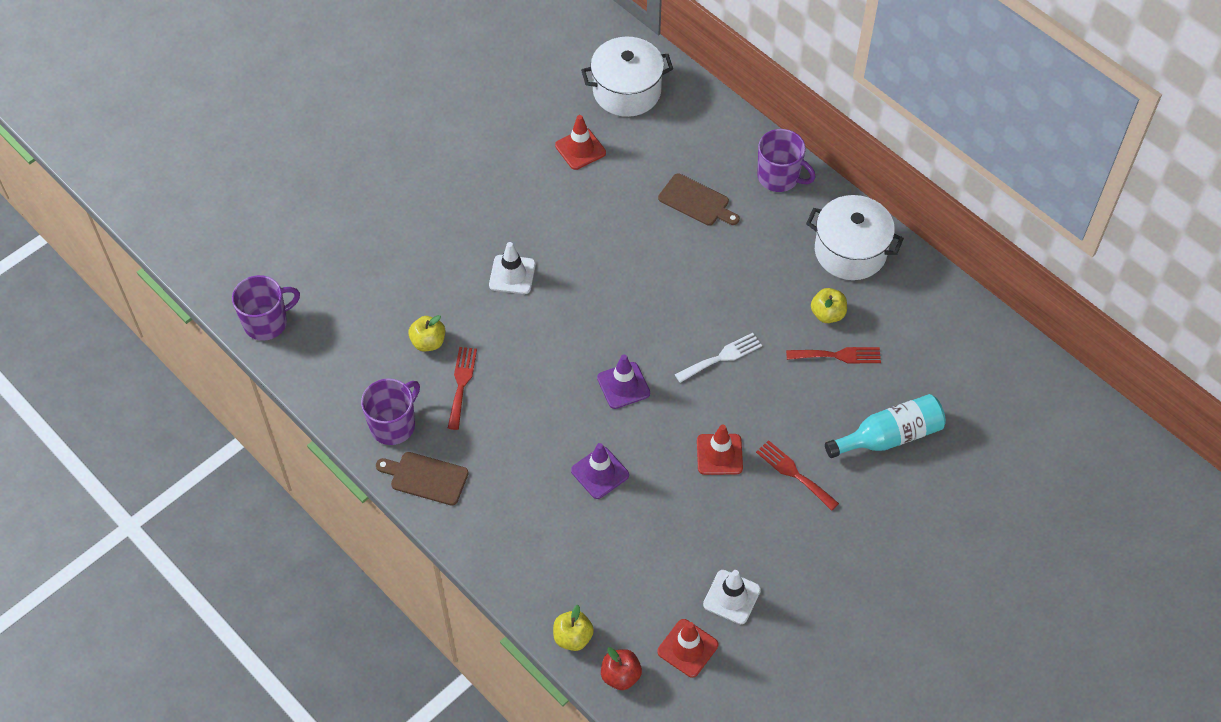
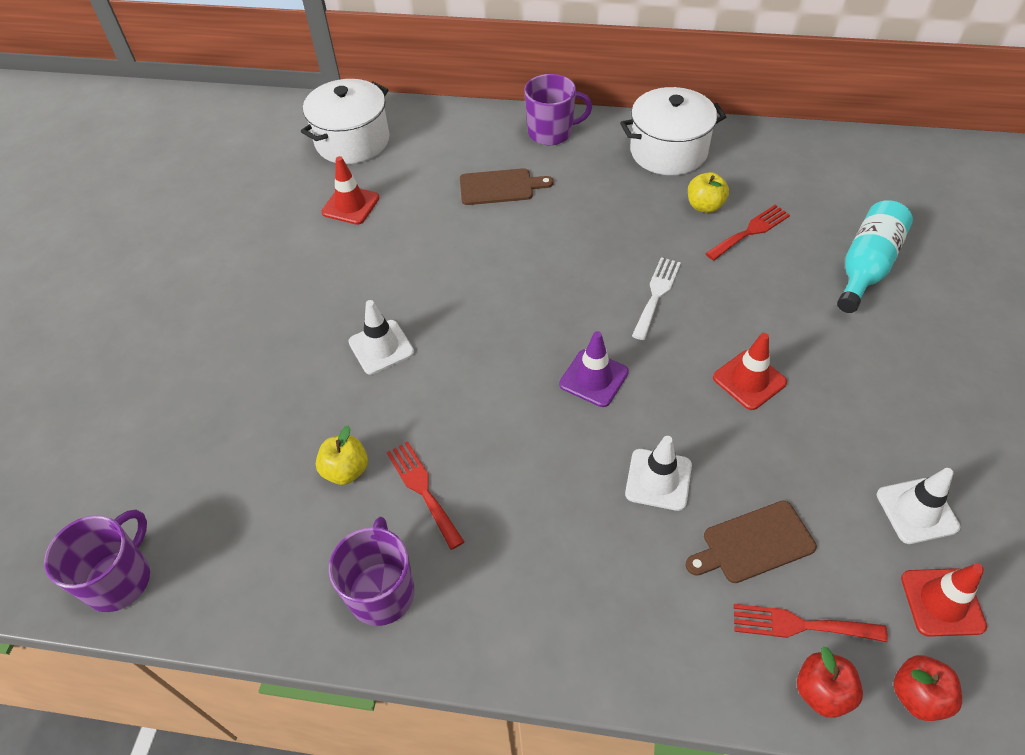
camera: 35 degrees left, 5 degrees down
(426, 478) = (475, 627): brown cutting board -> brown cutting board (754, 543)
(573, 637) = (822, 692): yellow apple -> red apple
(600, 473) = (658, 479): purple traffic cone -> white traffic cone
(794, 473) = (830, 351): red fork -> red fork (800, 625)

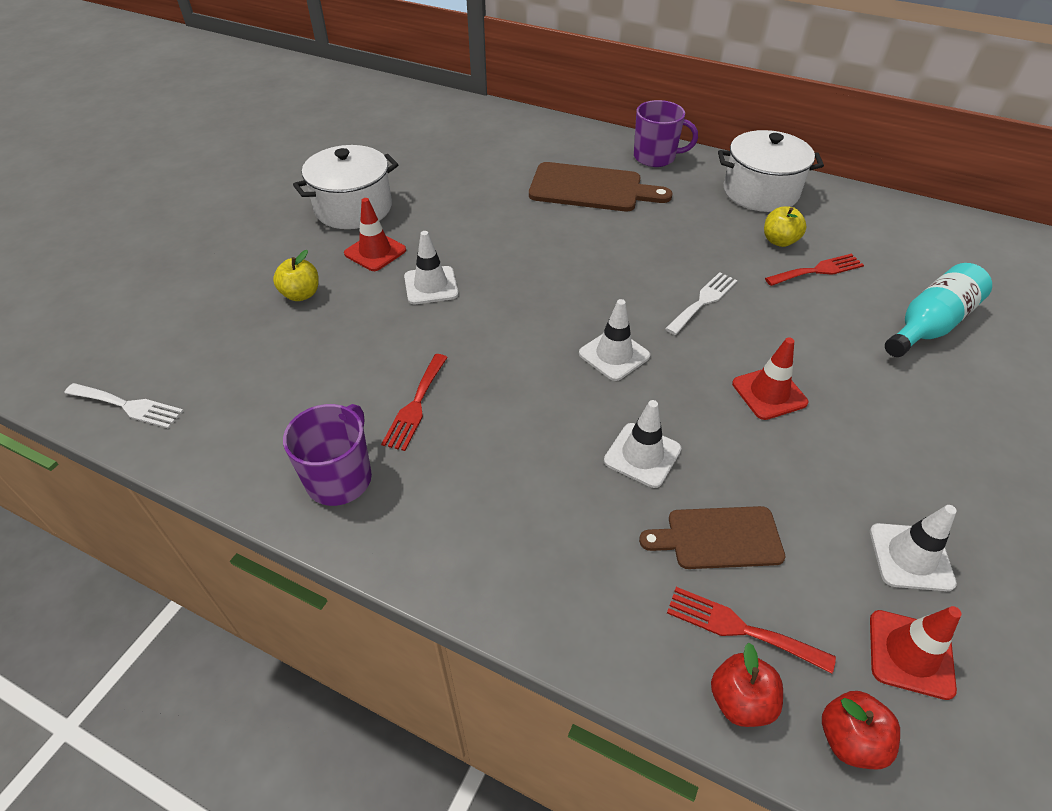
camera: 15 degrees right, 5 degrees down
(120, 579) = (128, 406): purple mug -> white fork
(346, 470) = (355, 372): yellow apple -> yellow apple (301, 294)
(350, 205) = (454, 176): red traffic cone -> red traffic cone (375, 252)
(352, 141) = (477, 131): white pot -> white pot (353, 208)
(423, 489) = (415, 405): red fork -> red fork turned 150 degrees counterclockwise
(500, 187) = (591, 188): brown cutting board -> brown cutting board, size x1.59
(593, 378) = (614, 355): purple traffic cone -> white traffic cone

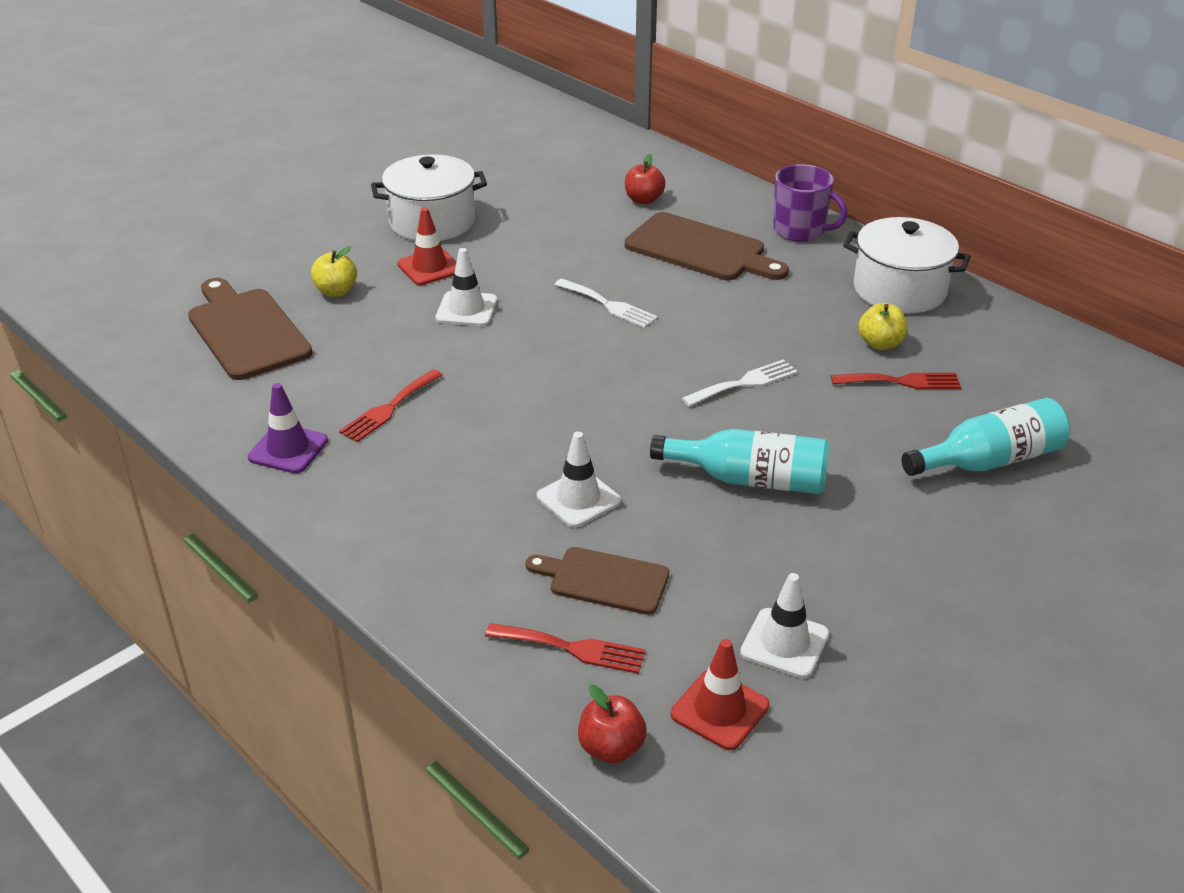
camera: 20 degrees right, 10 degrees down
(128, 406) = (137, 351): white fork -> white fork (609, 305)
(233, 356) = (247, 331): none -> brown cutting board
(340, 478) = (288, 449): purple mug -> purple traffic cone
(614, 355) = (611, 410): white traffic cone -> none
(740, 628) = (572, 648): red fork -> red fork turned 150 degrees clockwise
(740, 700) = (533, 695): red apple -> red apple (644, 200)
(769, 393) = (750, 479): red traffic cone -> turquoise bottle

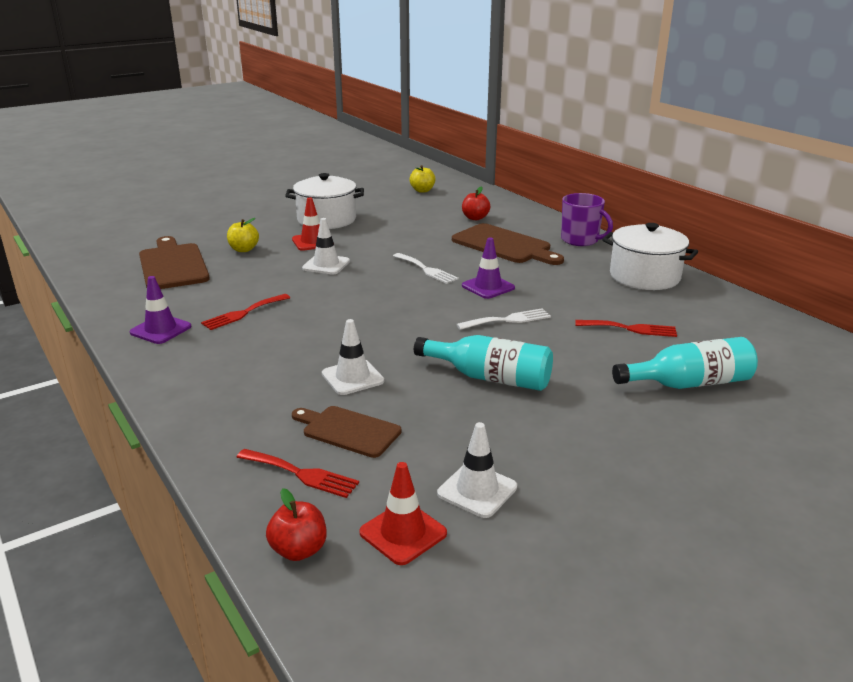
camera: 10 degrees right, 10 degrees down
(701, 328) = (488, 287): none -> purple traffic cone
(880, 344) = (620, 305): yellow apple -> yellow apple (422, 190)

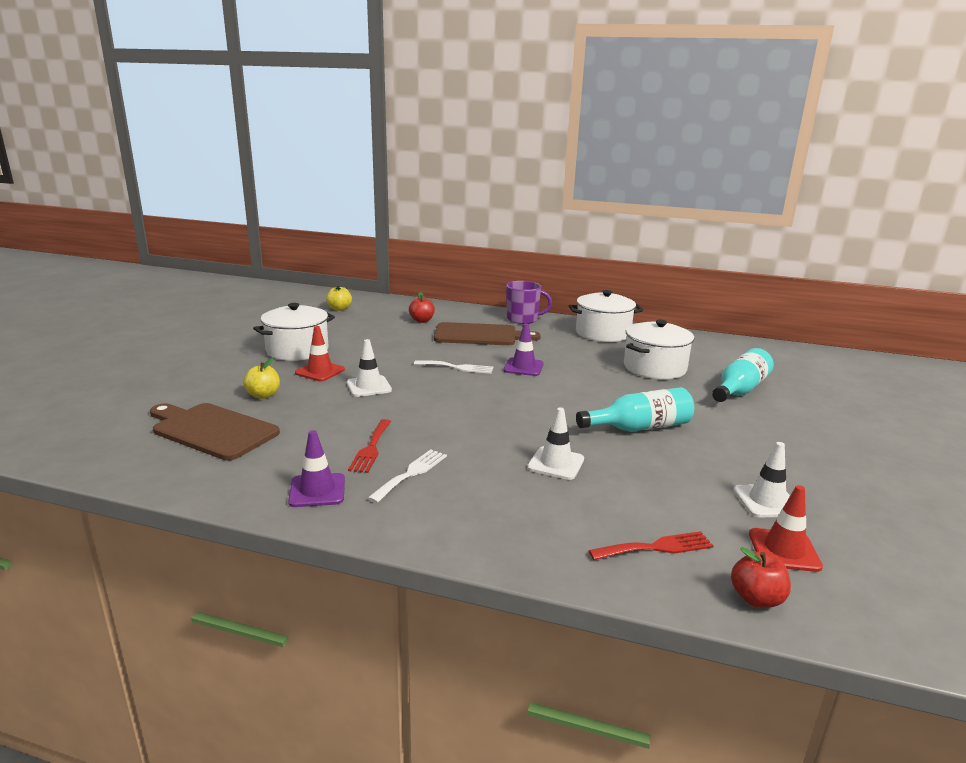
camera: 40 degrees left, 5 degrees down
(348, 430) = (626, 502): brown cutting board -> none
(508, 320) = (578, 385): white fork -> white fork (411, 473)
(630, 329) = (654, 368): red fork -> white pot

